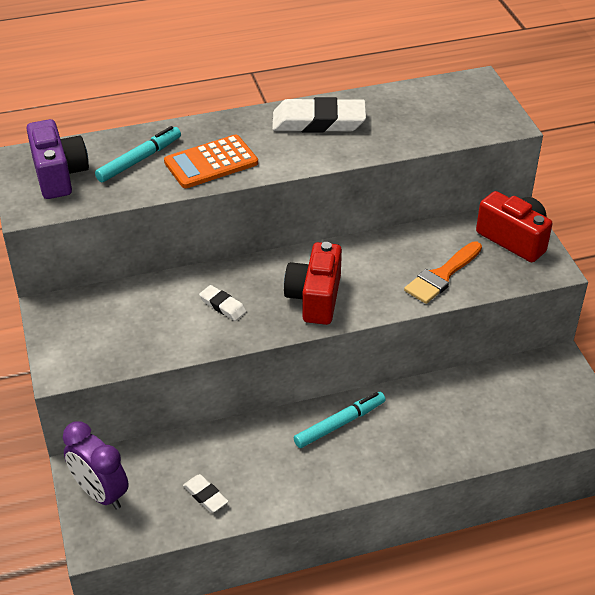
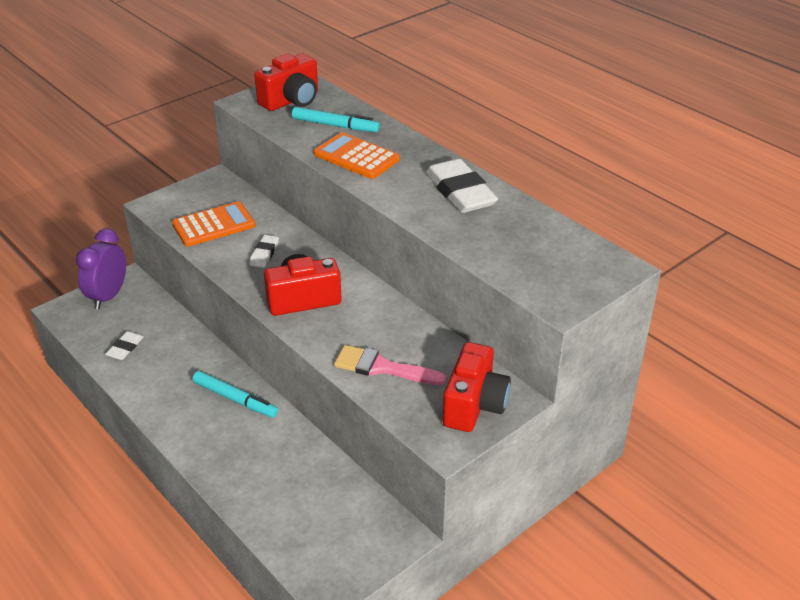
camera: 65 degrees right, 5 degrees down
(59, 175) = (291, 100): purple camera -> red camera
(142, 331) = (214, 225): none -> orange calculator
(442, 275) = (382, 367): orange brush -> pink brush

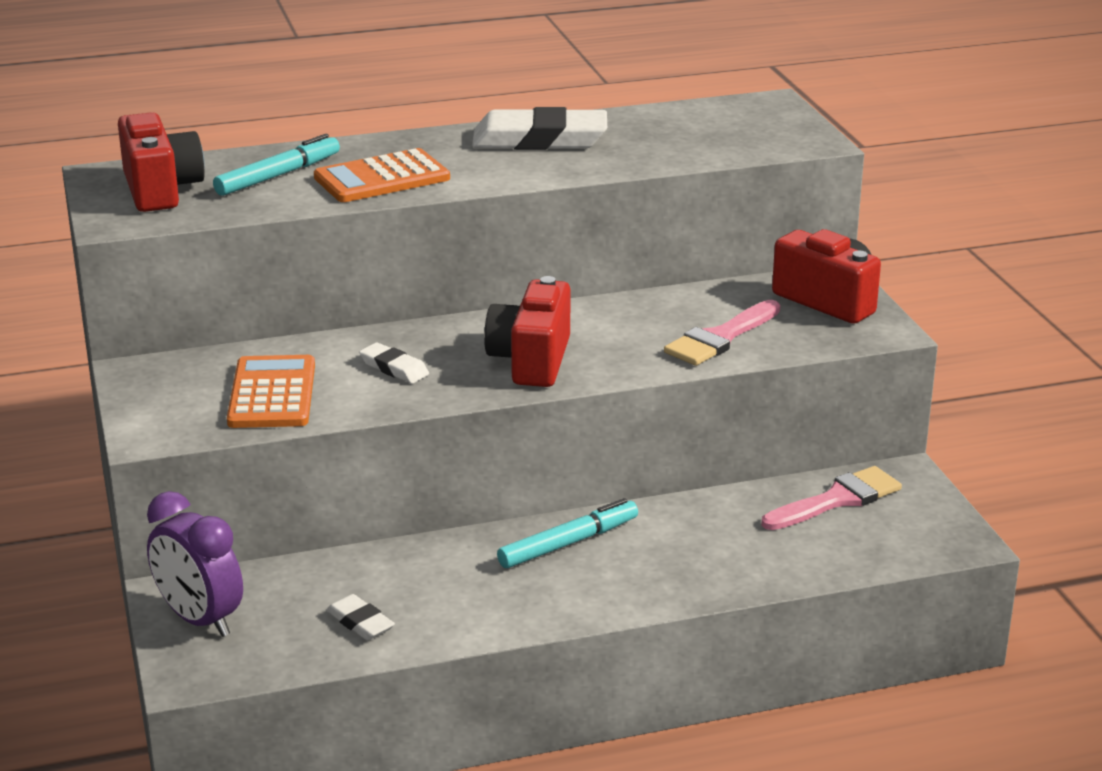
camera: 65 degrees left, 10 degrees down
(348, 508) = (837, 500): none -> pink brush

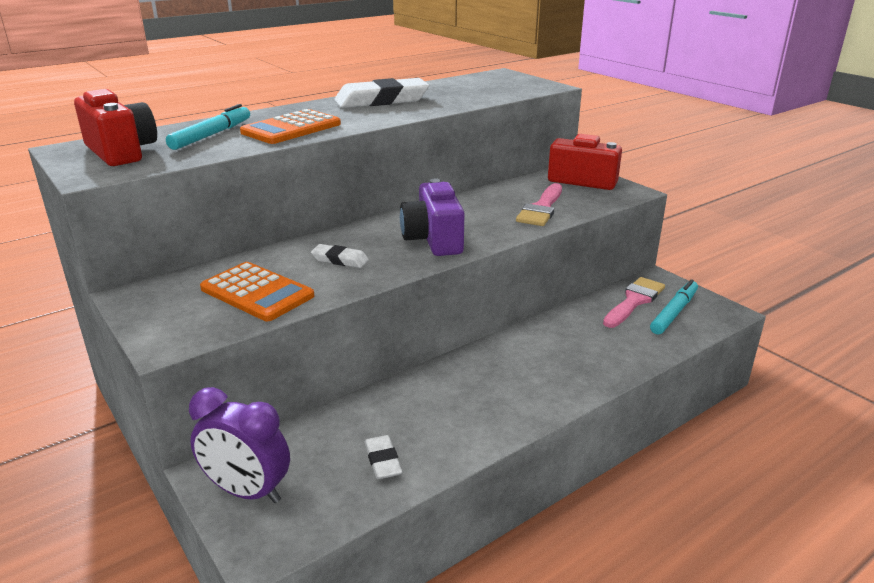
camera: 20 degrees left, 0 degrees up
(272, 394) = (257, 292): orange calculator -> orange calculator turned 150 degrees clockwise
(360, 622) = (383, 460): white eraser -> white eraser turned 45 degrees clockwise
(531, 360) = (433, 240): red camera -> purple camera
(568, 543) = (493, 363): turquoise marker -> turquoise marker (673, 312)

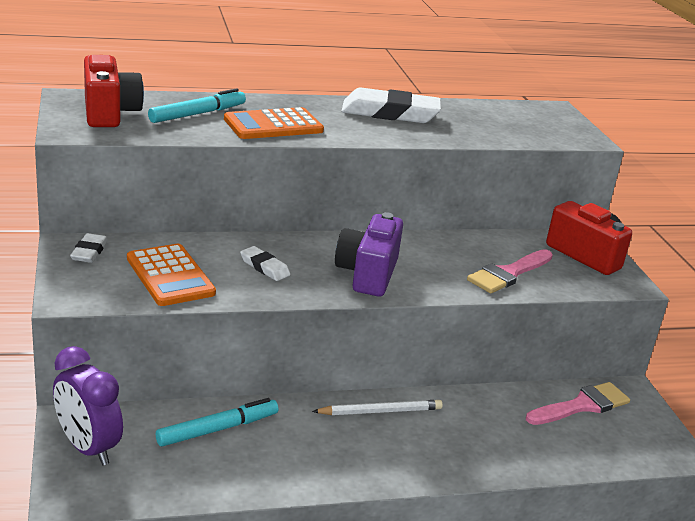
camera: 20 degrees right, 0 degrees up
(383, 460) = (213, 466): white eraser -> white eraser (89, 252)
(490, 359) = (380, 411): none -> white pencil
(673, 312) = (615, 432): turquoise marker -> turquoise marker (217, 429)

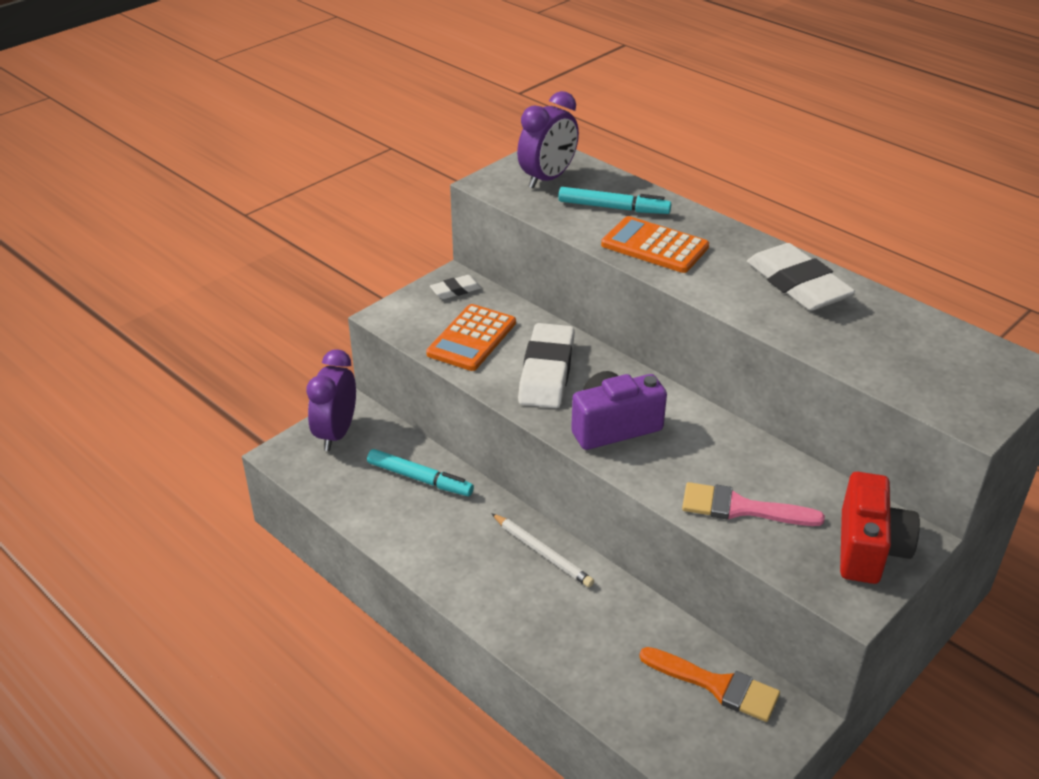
camera: 60 degrees right, 10 degrees up
(109, 113) = (547, 179): red camera -> purple clock
(264, 267) = (546, 372): white eraser -> white eraser, size x2.03
(581, 405) = (716, 685): pink brush -> orange brush

